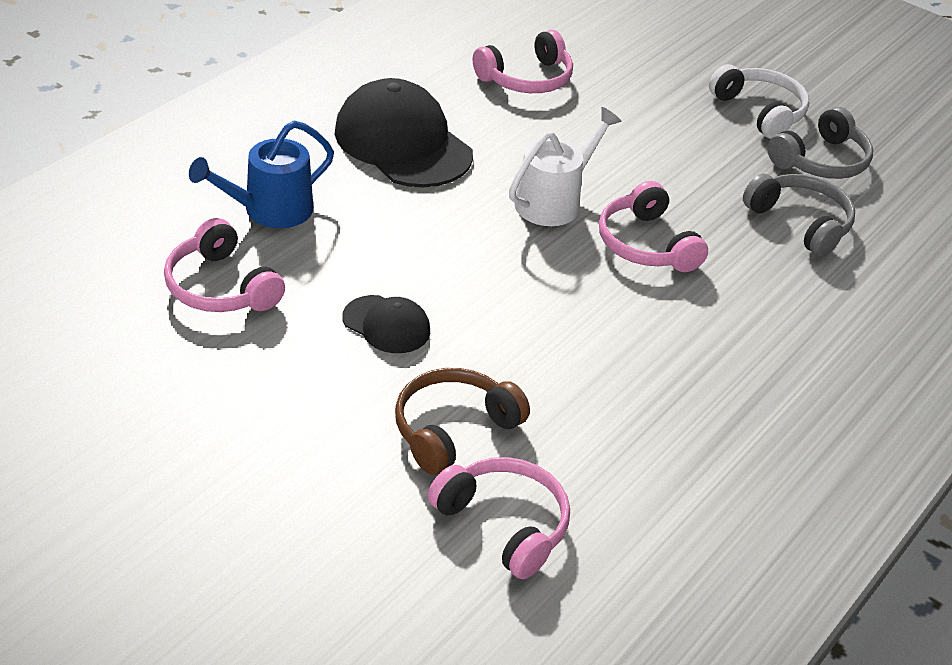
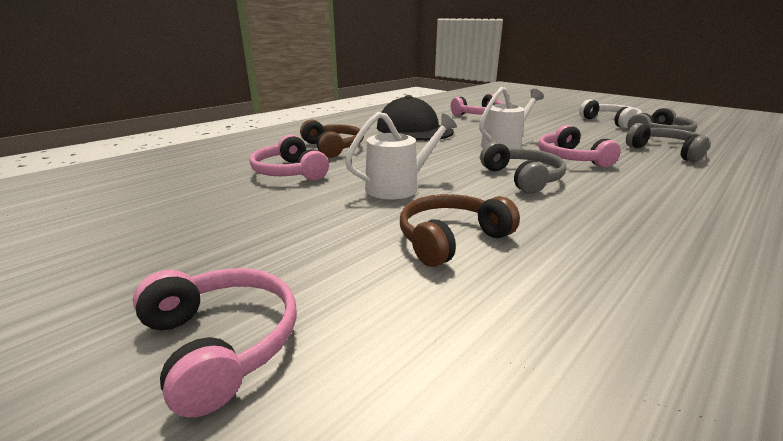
camera: 10 degrees right, 15 degrees down
(270, 210) = (333, 147): blue watering can -> brown headphones
(386, 325) = (398, 187): black cap -> white watering can
(504, 524) = (512, 310): pink headphones -> pink headphones (222, 342)
(561, 301) = (522, 178): none -> grey headphones

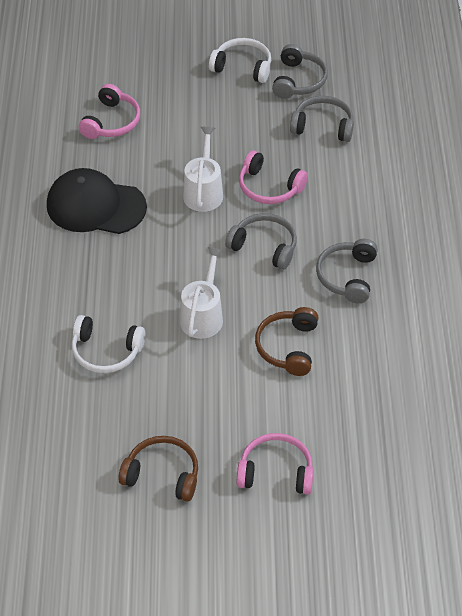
camera: 45 degrees left, 25 degrees up
(289, 172) = (106, 351): pink headphones -> white headphones
(333, 147) = (78, 292): brown headphones -> brown headphones (162, 474)
(607, 225) = (347, 276): none -> grey headphones

